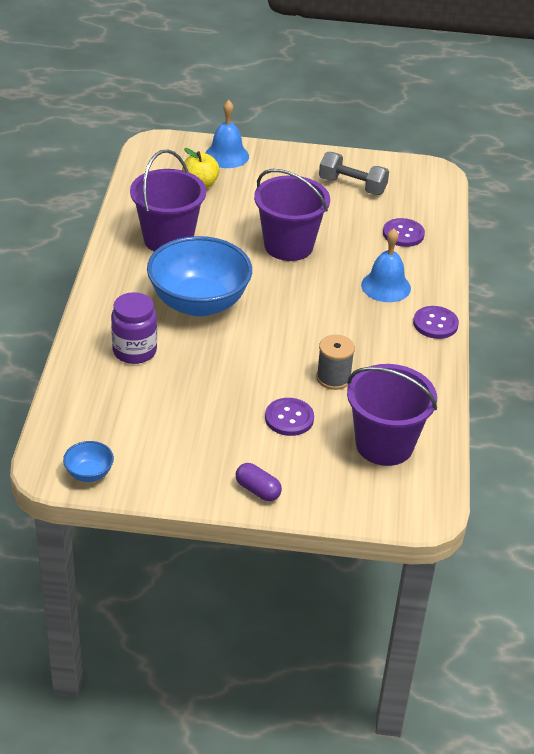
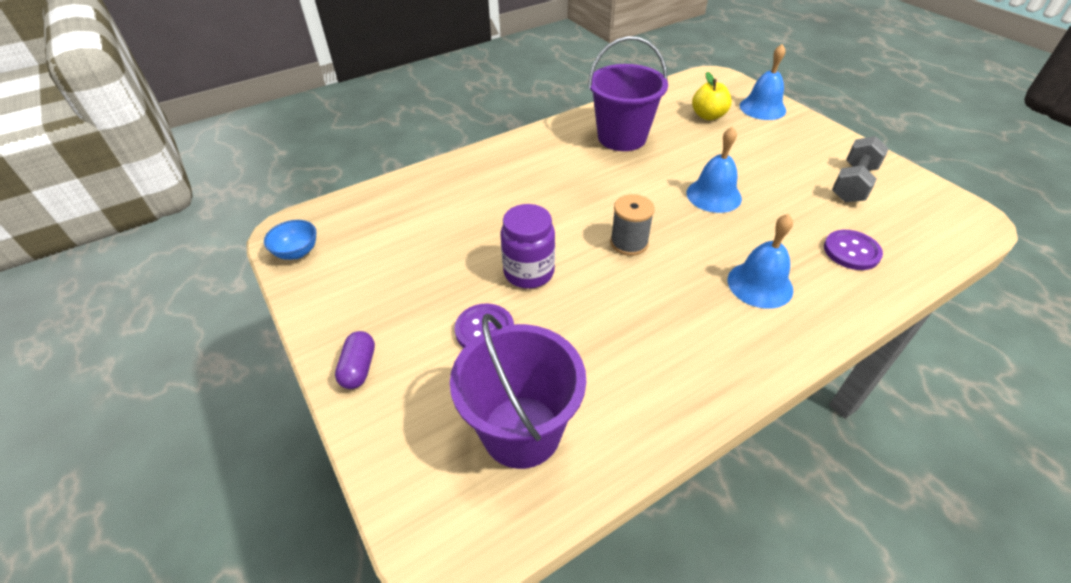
camera: 55 degrees right, 5 degrees up
(134, 351) = (470, 194): purple jar -> purple jar (529, 272)
(199, 303) = (570, 192): blue bowl -> none
(288, 246) = (713, 195): purple bucket -> blue bell
(333, 378) = (578, 327): grey spool -> grey spool (629, 243)
(352, 186) = (853, 184): grey dumbbell -> grey dumbbell turned 45 degrees clockwise
(435, 324) = (763, 356): purple button -> none

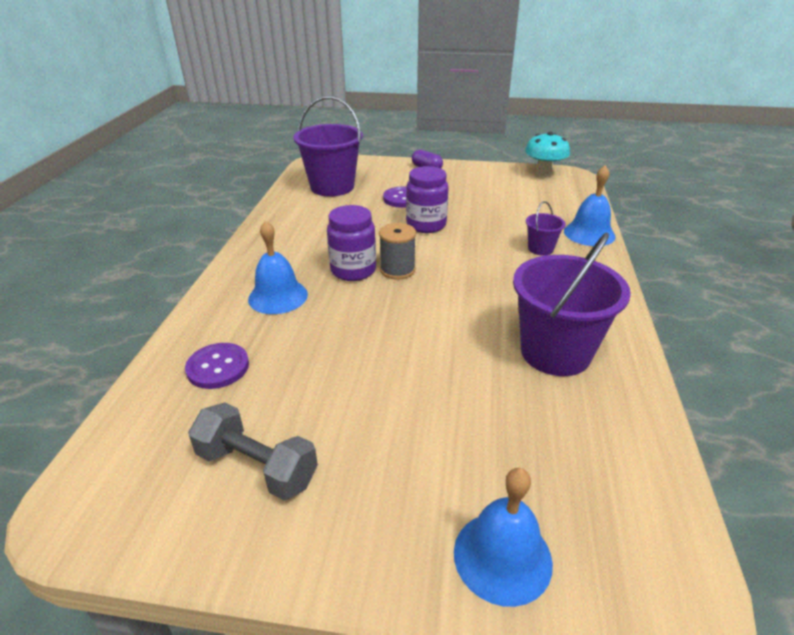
camera: 130 degrees right, 10 degrees down
(297, 252) = (543, 174): blue bowl -> turquoise mushroom
(495, 187) = (540, 249): none -> purple bucket
(665, 267) = (353, 270): none -> purple jar
(708, 116) = (538, 464): yellow apple -> none
(713, 195) = (388, 346): blue bell -> blue bell (589, 233)
(853, 184) = (257, 467): grey dumbbell -> grey dumbbell turned 45 degrees counterclockwise

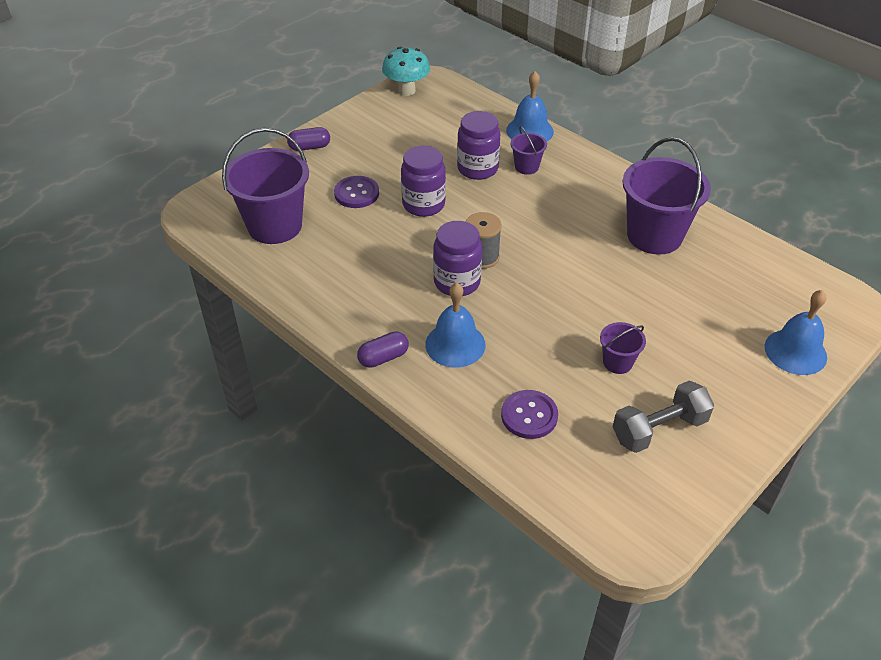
camera: 55 degrees left, 10 degrees up
(235, 271) = (383, 357): none -> purple capsule
(336, 397) = (617, 362): none -> purple bucket
(502, 230) = (477, 169): none -> purple jar

